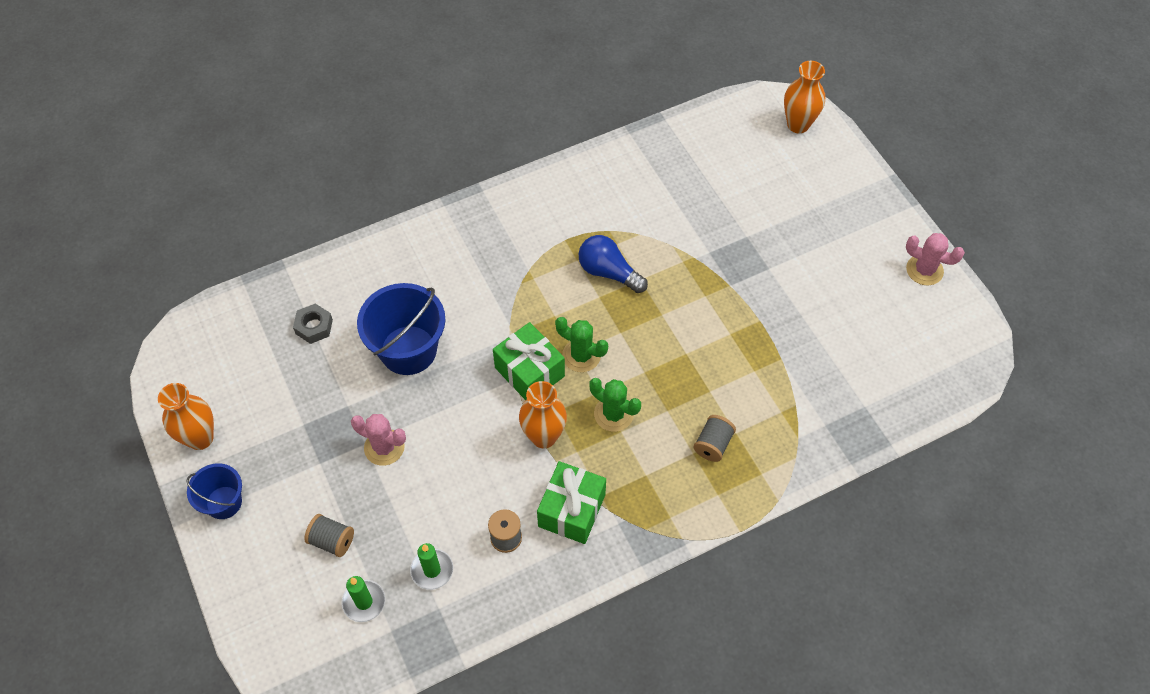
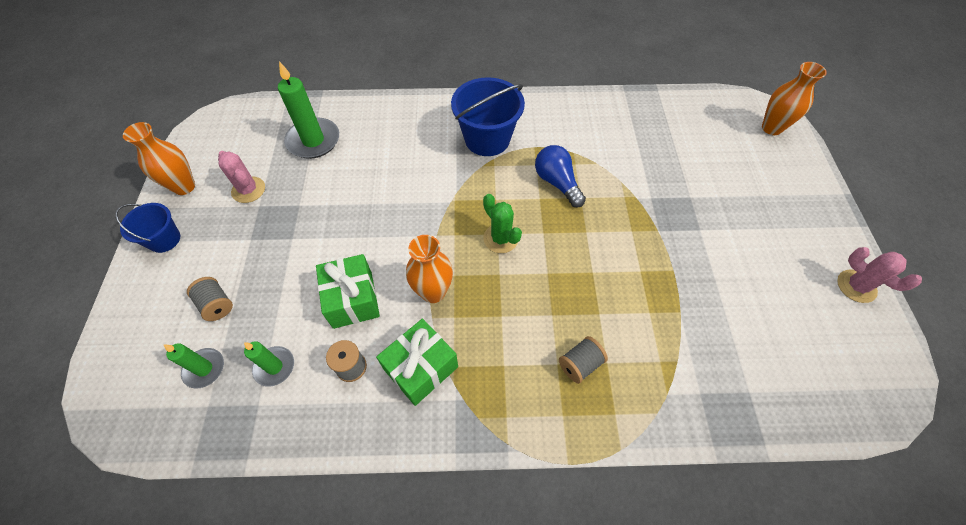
camera: 25 degrees right, 0 degrees up
(314, 327) = (313, 141): grey nut -> green candle
(384, 447) = (304, 247): pink cactus -> pink cactus (248, 190)
(408, 350) = (369, 182): blue bucket -> blue bucket (487, 139)
(529, 372) = (451, 235): green gift -> green gift (352, 299)
(613, 414) = (502, 298): green cactus -> none

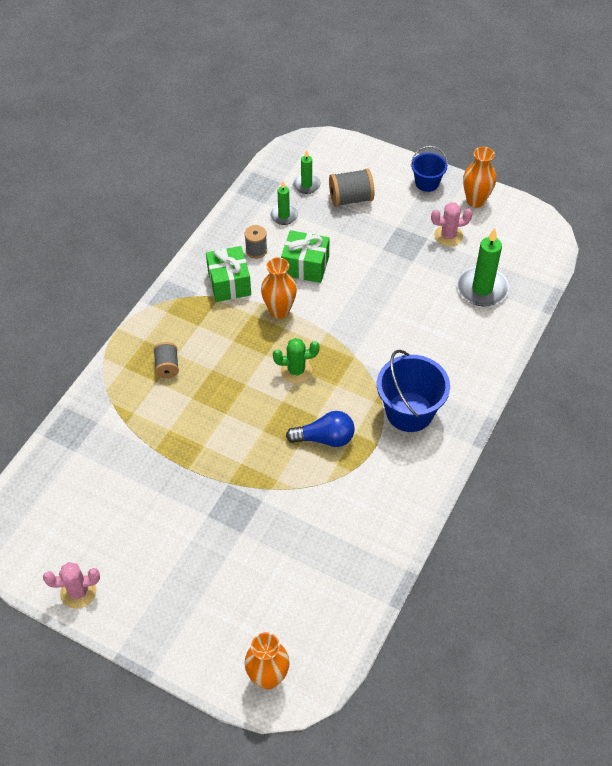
camera: 120 degrees right, 5 degrees down
(216, 304) = (351, 199): grey spool -> grey spool, size x1.54

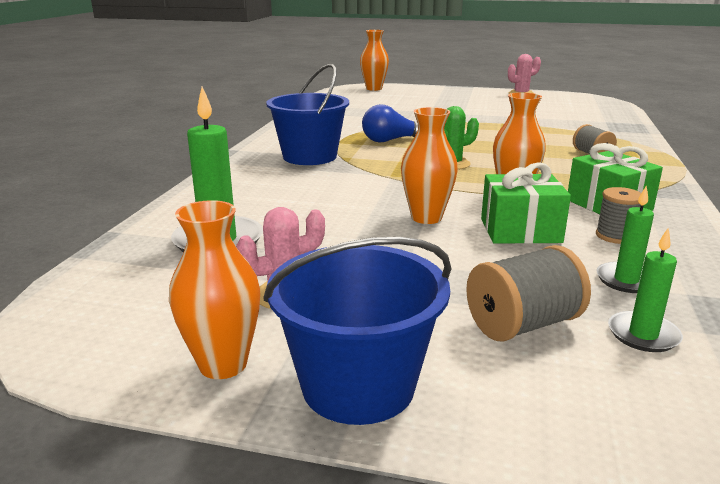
camera: 165 degrees right, 30 degrees down
(353, 291) = (426, 218): none -> orange vase
(427, 183) = (358, 385): blue bucket -> blue bucket, size x1.71

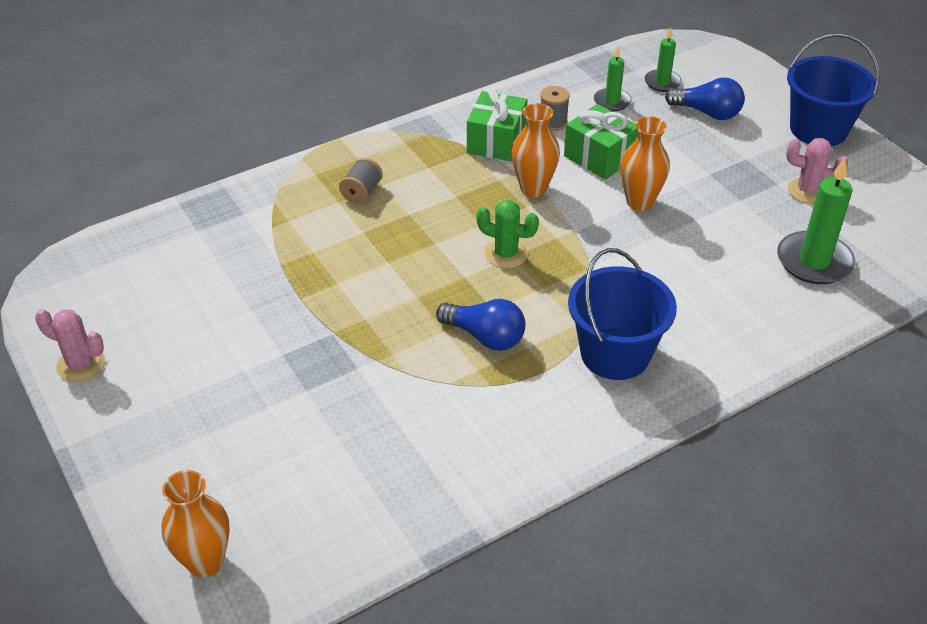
camera: 135 degrees left, 20 degrees up
(223, 364) = (872, 168): orange vase -> none
(523, 325) = (707, 113): grey spool -> blue light bulb

